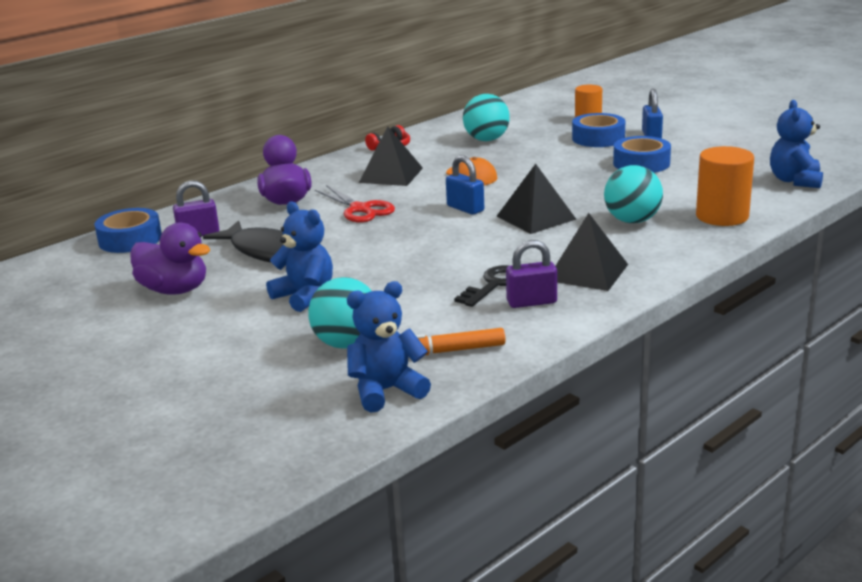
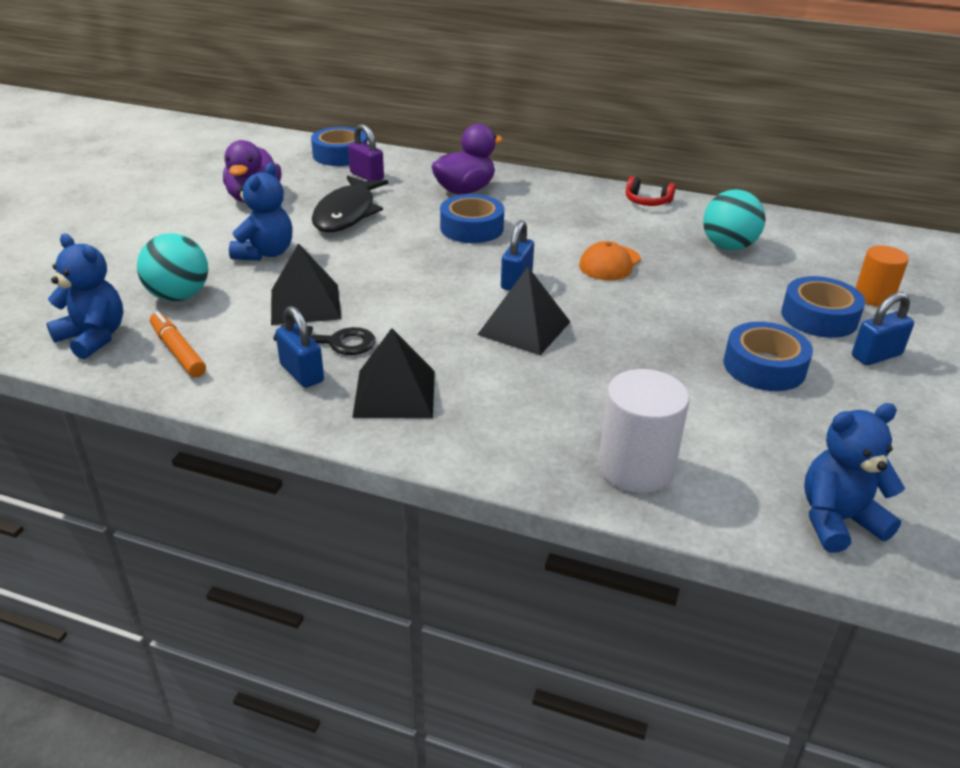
camera: 60 degrees right, 10 degrees up
(360, 209) = (471, 228): red scissors -> blue tape
(391, 175) = (571, 220): black pyramid -> black pyramid (305, 304)
(531, 302) = (302, 373): purple padlock -> blue padlock
(632, 221) = (564, 396): turquoise ball -> none
(722, 216) = (635, 468): orange cylinder -> white cylinder

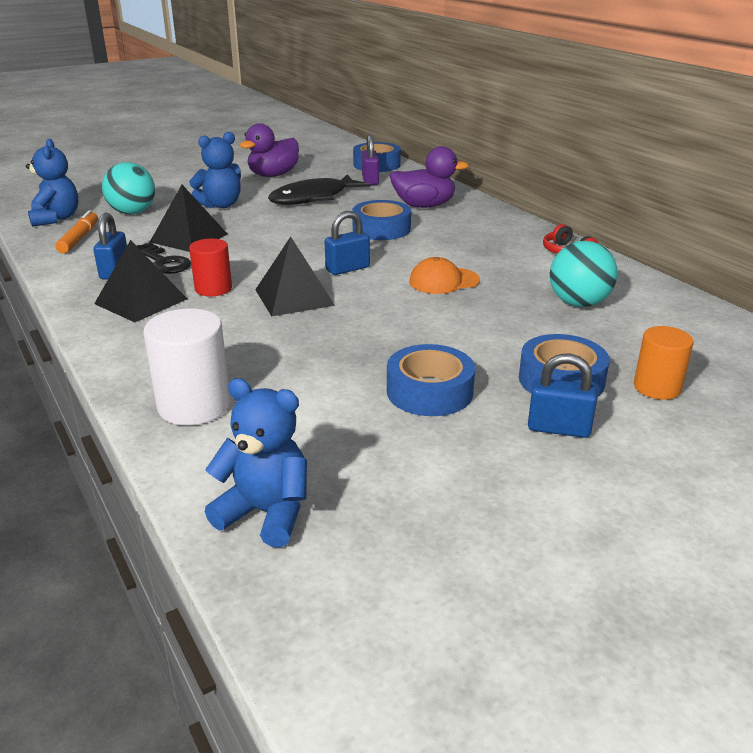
camera: 40 degrees right, 5 degrees down
(438, 350) = (213, 289): none -> red cylinder

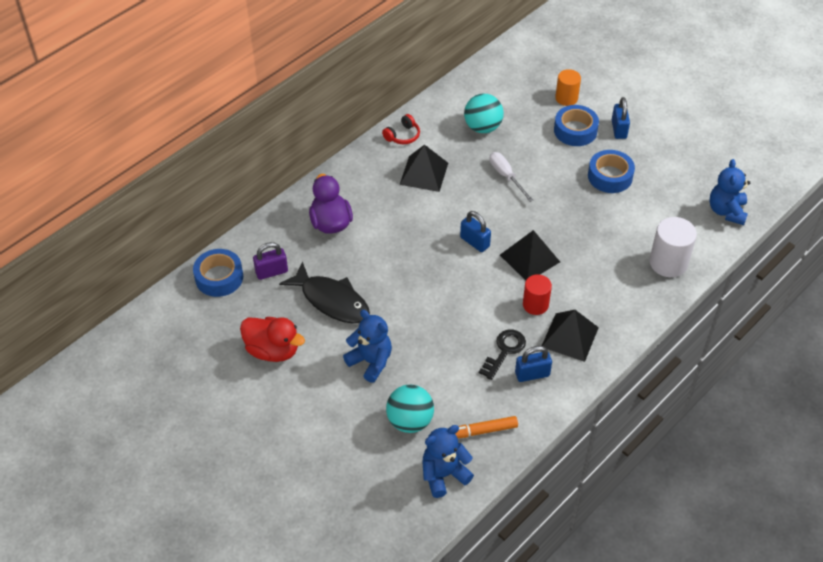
camera: 105 degrees left, 20 degrees up
(189, 238) = (452, 355): black pyramid -> black pyramid (424, 173)
(273, 175) = (273, 350): purple duck -> red duck
(381, 229) = (392, 239): blue tape -> none
(443, 281) = (475, 190): orange cap -> none
(463, 305) = (506, 176): none -> white screwdriver

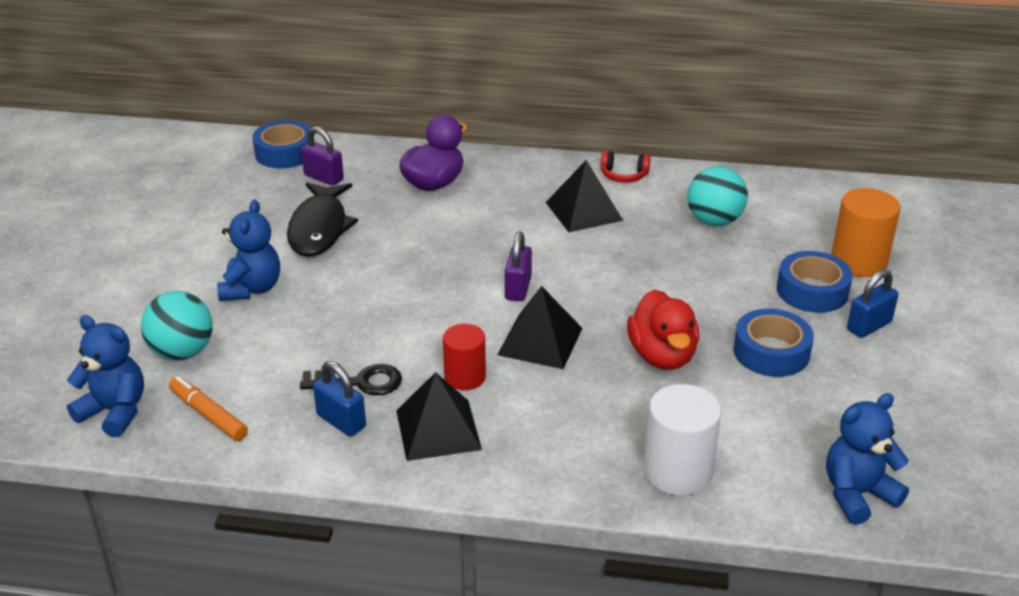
camera: 55 degrees right, 15 degrees down
(273, 350) = (212, 221): red duck -> red duck (662, 356)
(474, 242) = (518, 288): blue padlock -> purple padlock
(506, 176) = (657, 269): white screwdriver -> none
(566, 98) = (858, 262): orange cylinder -> orange cylinder, size x1.51

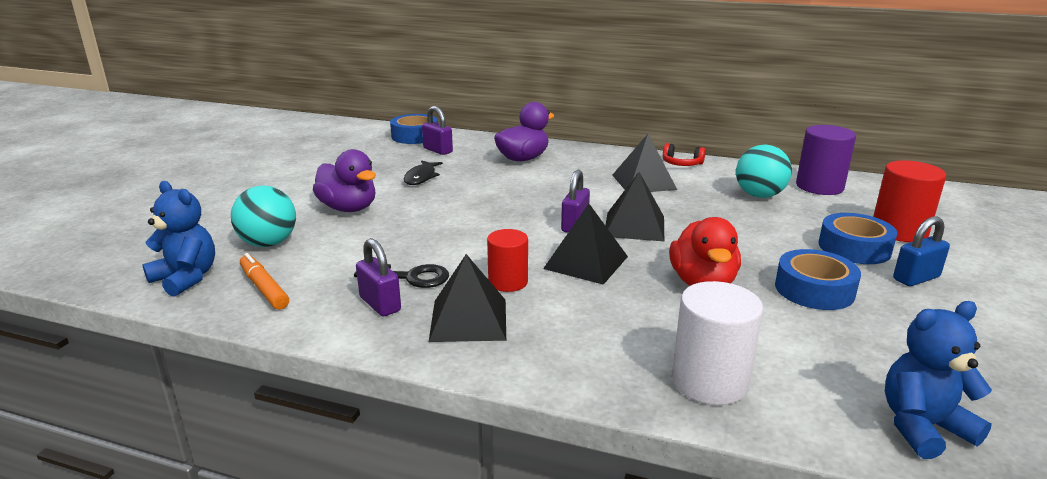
camera: 10 degrees right, 10 degrees down
(252, 289) = (348, 208): blue teddy bear -> purple duck
(319, 228) = (421, 177): black fish -> black fish, size x0.58
(341, 421) = (380, 304): blue padlock -> purple padlock
(583, 283) = (634, 226): none -> black pyramid
(779, 200) = (819, 186): none -> purple cylinder
(858, 262) = (899, 231): orange cylinder -> red cylinder

